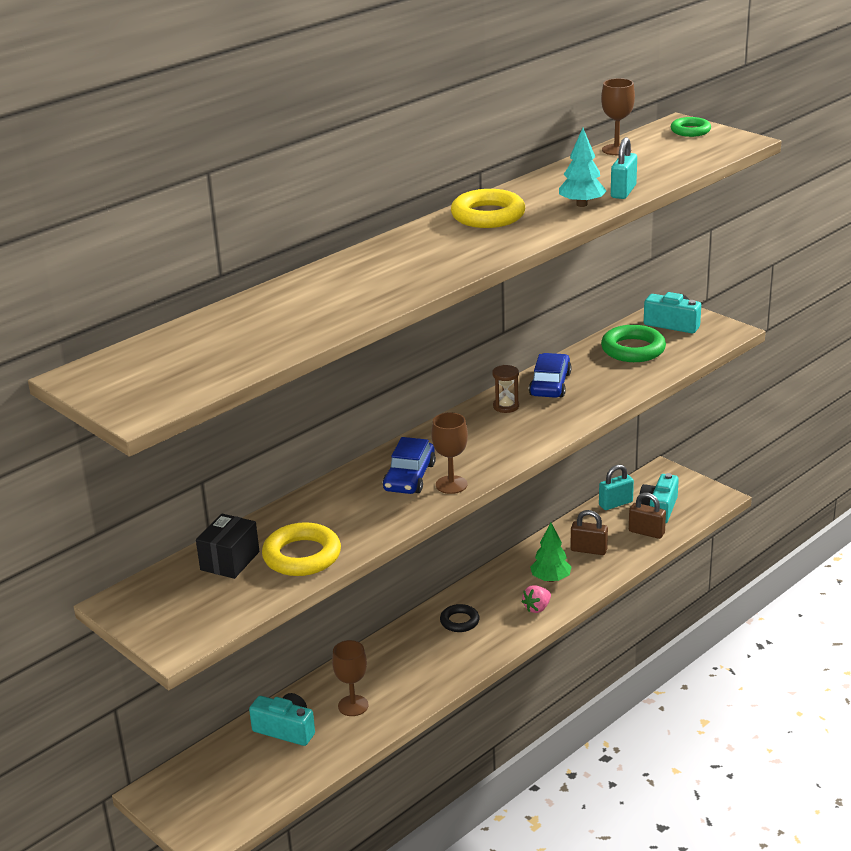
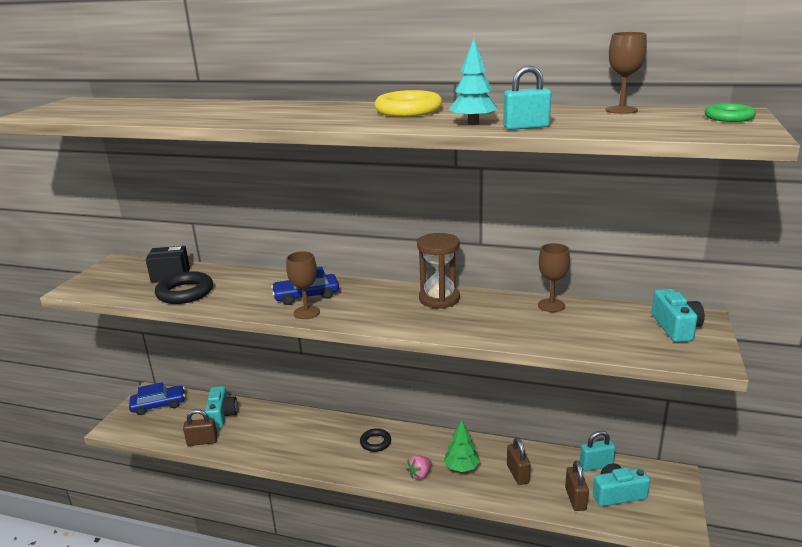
camera: 60 degrees right, 5 degrees down
(302, 556) = (185, 292): yellow ring -> black ring
(326, 756) = (202, 441): none -> brown padlock
(353, 706) = (257, 432): brown goblet -> brown goblet (551, 305)
(506, 406) = (439, 299): brown hourglass -> brown hourglass, size x1.79
(537, 608) = (419, 474): pink strawberry -> pink strawberry turned 60 degrees counterclockwise
(550, 384) = (493, 305): blue car -> blue car (158, 405)
(615, 504) = (596, 465): turquoise padlock -> turquoise padlock turned 45 degrees counterclockwise
(633, 349) = (600, 322): green ring -> none

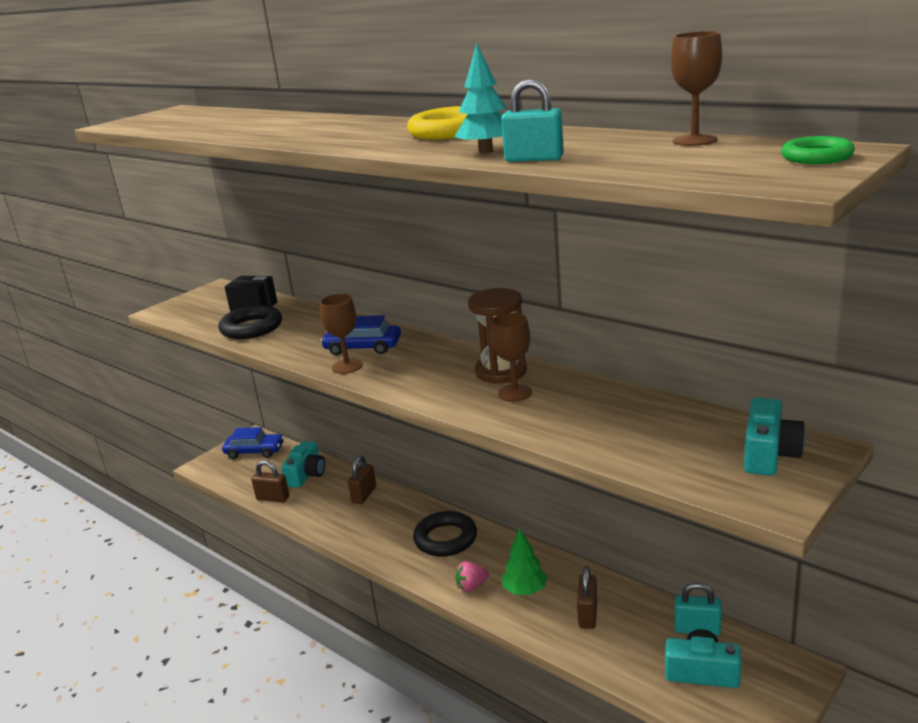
camera: 25 degrees right, 0 degrees up
(375, 442) = (445, 539): black ring -> black ring, size x1.66
(551, 305) = (628, 400): brown goblet -> brown goblet (515, 393)
(575, 499) = (641, 663): brown padlock -> brown padlock (364, 495)

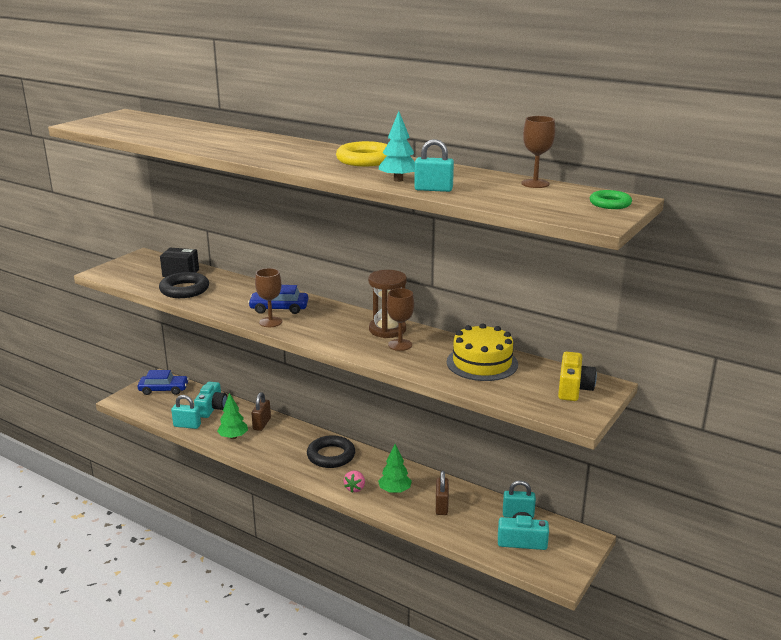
camera: 10 degrees left, 0 degrees up
(273, 498) = (187, 425): brown padlock -> turquoise padlock
(326, 513) = (233, 437): none -> green tree
(472, 586) = (355, 488): pink strawberry -> pink strawberry turned 45 degrees counterclockwise
(630, 417) = (482, 363): none -> yellow cake
(769, 454) = (573, 388): turquoise camera -> yellow camera

